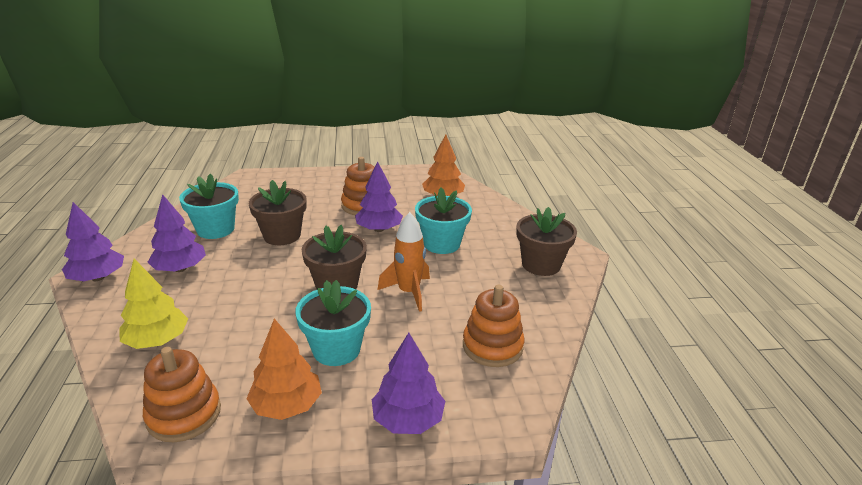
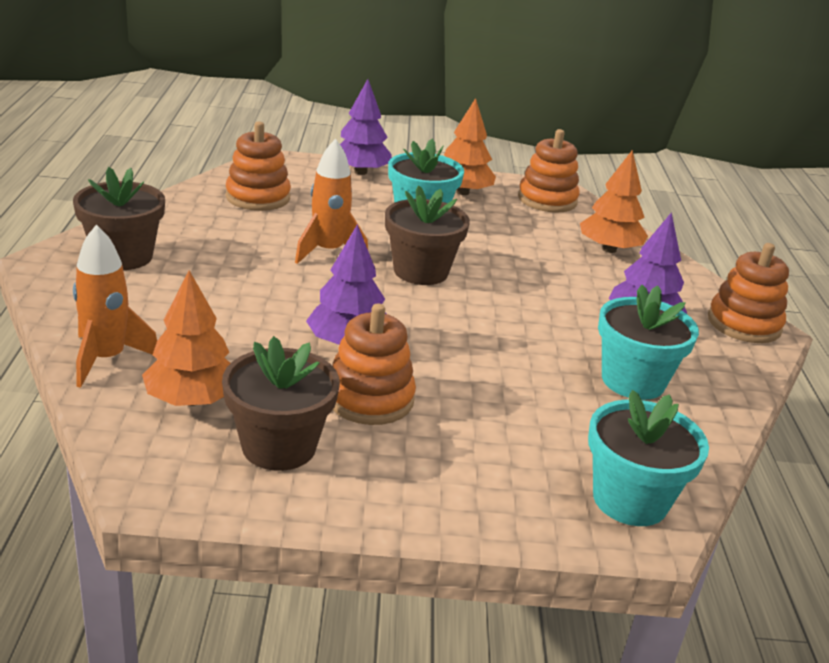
camera: 175 degrees left, 0 degrees up
(98, 278) = (744, 324): purple tree -> orange stacking toy
(157, 340) = (609, 249): yellow tree -> orange tree
(282, 235) = (514, 353): brown flower pot -> brown flower pot (279, 446)
(441, 244) = (251, 304): turquoise flower pot -> turquoise flower pot (630, 500)
(493, 207) = (107, 359): none -> orange rocket

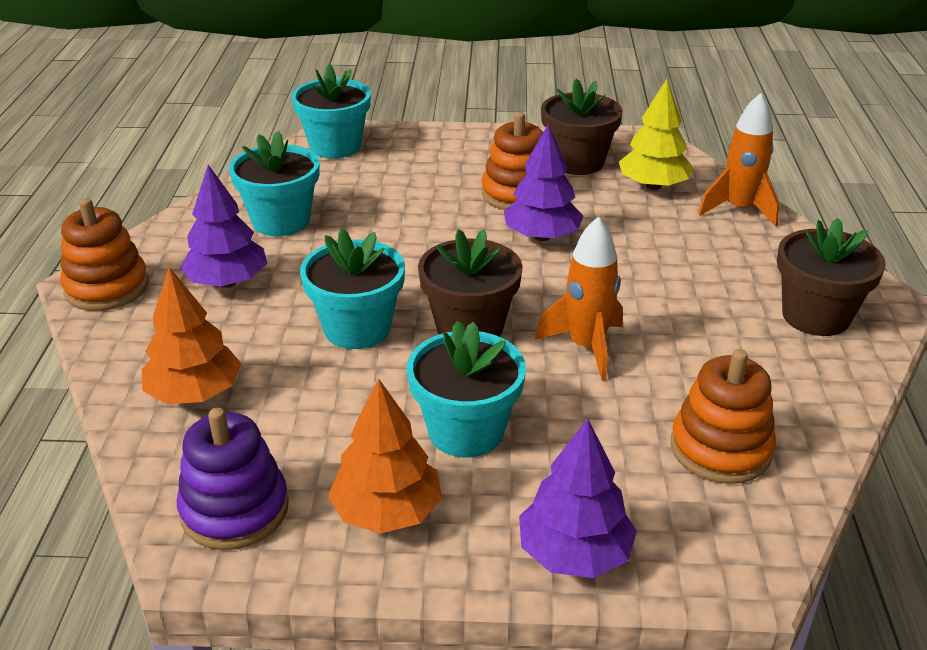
camera: 175 degrees left, 5 degrees up
(192, 399) = (653, 186): orange tree -> yellow tree
(512, 277) = (357, 328): none -> turquoise flower pot
(547, 200) = (235, 510): orange stacking toy -> purple stacking toy

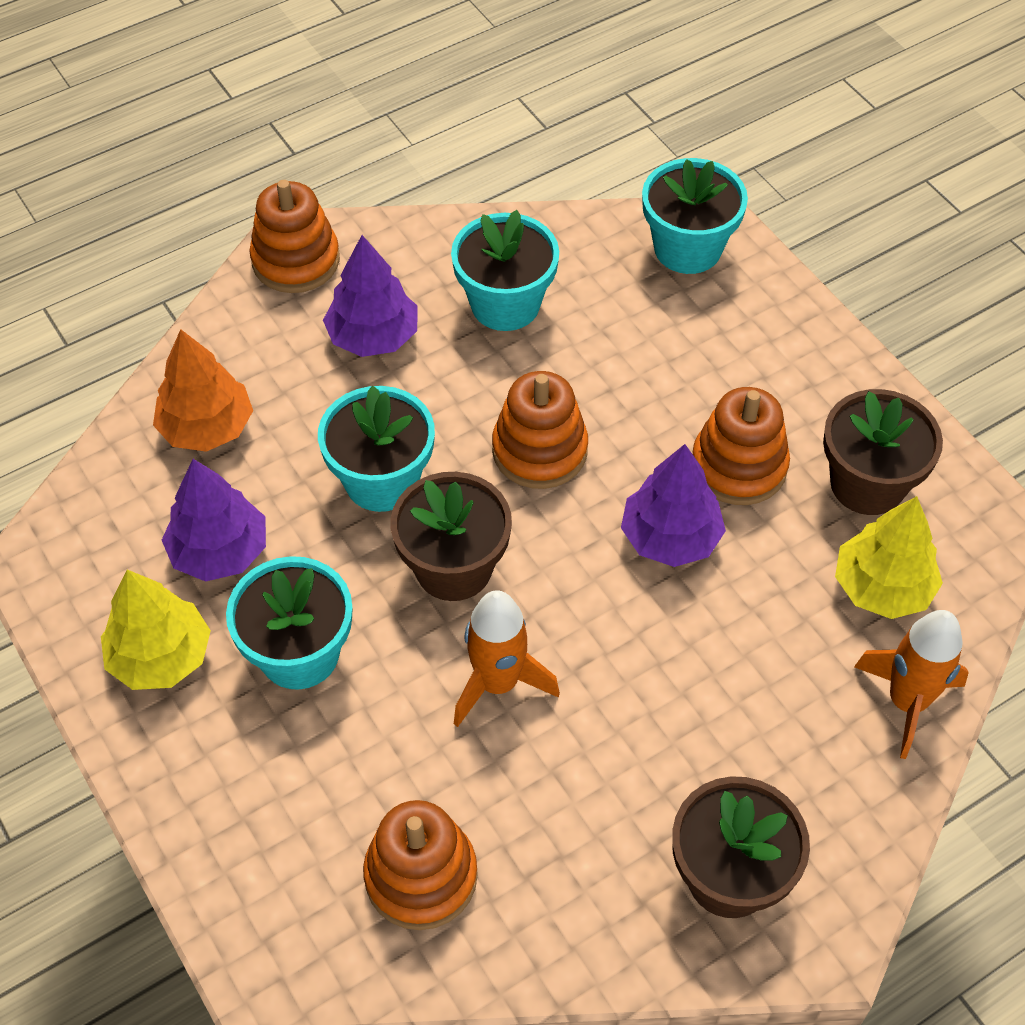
camera: 55 degrees right, 20 degrees up
(235, 510) = (95, 552): purple stacking toy -> none
(387, 512) = (160, 656): orange tree -> yellow tree
(416, 255) = (539, 450): none -> orange stacking toy
(574, 553) = (201, 821): purple tree -> purple tree (219, 551)

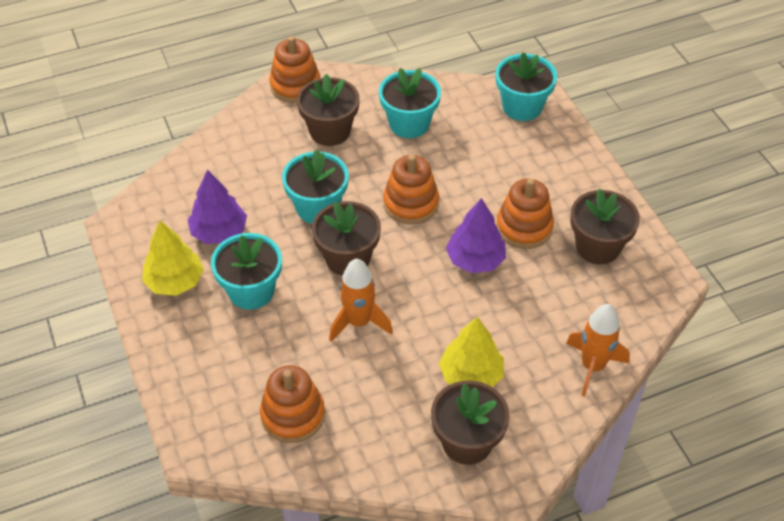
camera: 10 degrees right, 5 degrees down
(207, 427) = (226, 167): orange tree -> none
(373, 336) = (330, 131): purple tree -> brown flower pot
(882, 587) = (593, 303): yellow tree -> yellow tree (471, 375)

